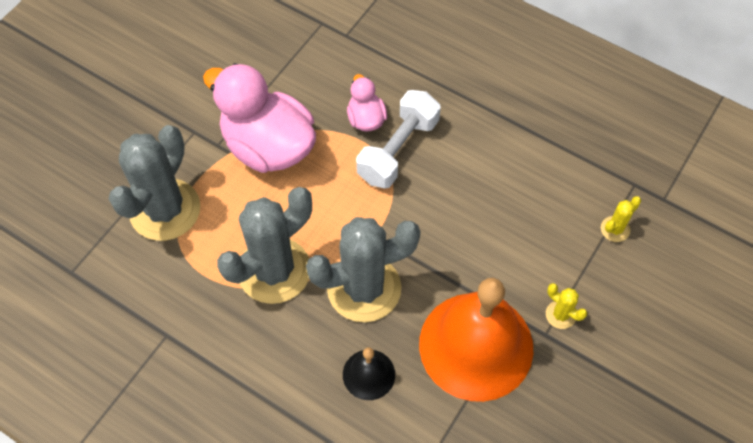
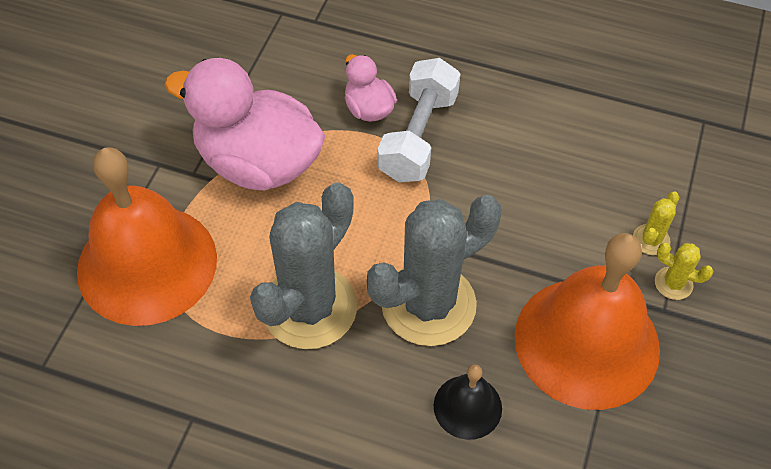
camera: 15 degrees left, 5 degrees down
(165, 210) = (147, 264): grey cactus -> orange bell
(615, 229) = (700, 174): yellow cactus -> yellow cactus (651, 240)

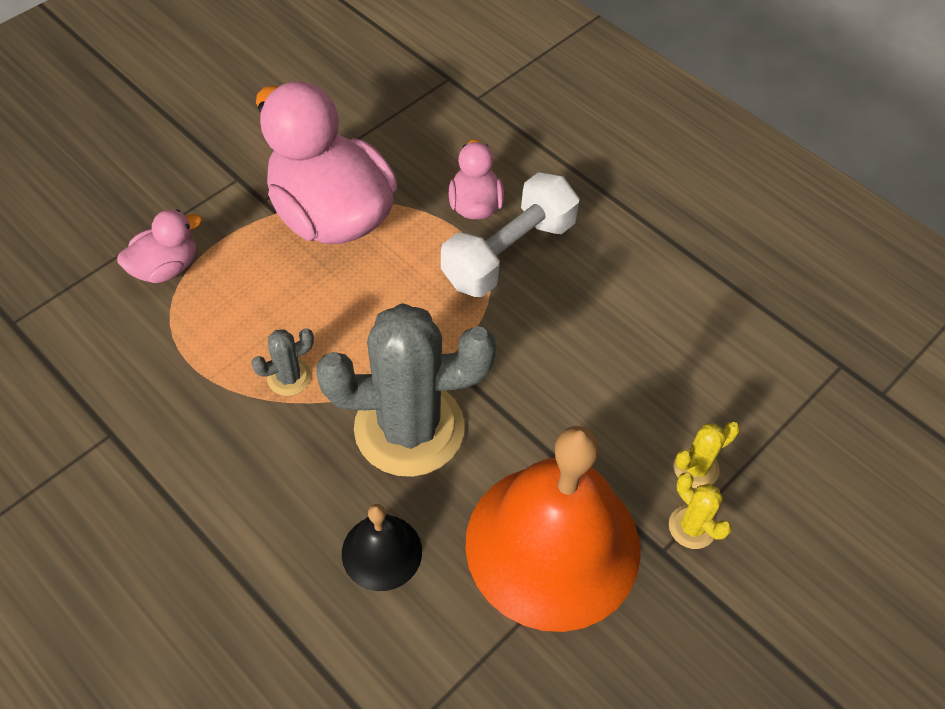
camera: 25 degrees right, 0 degrees up
(147, 264) = (166, 268): orange bell -> pink duck
(309, 307) = (289, 377): grey cactus -> grey cactus, size x0.41

